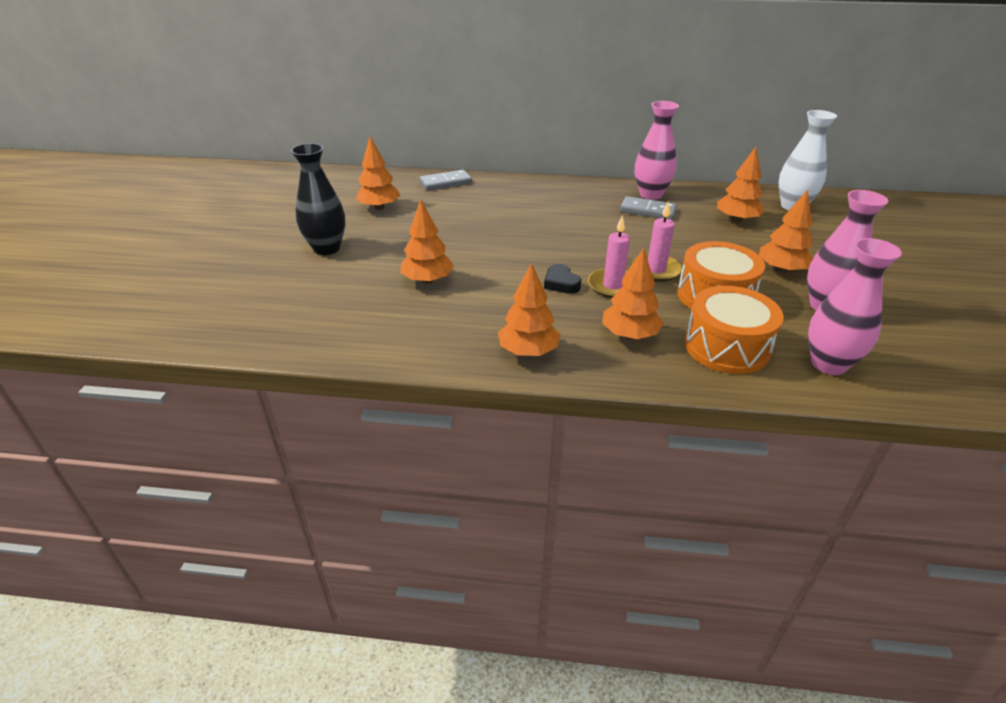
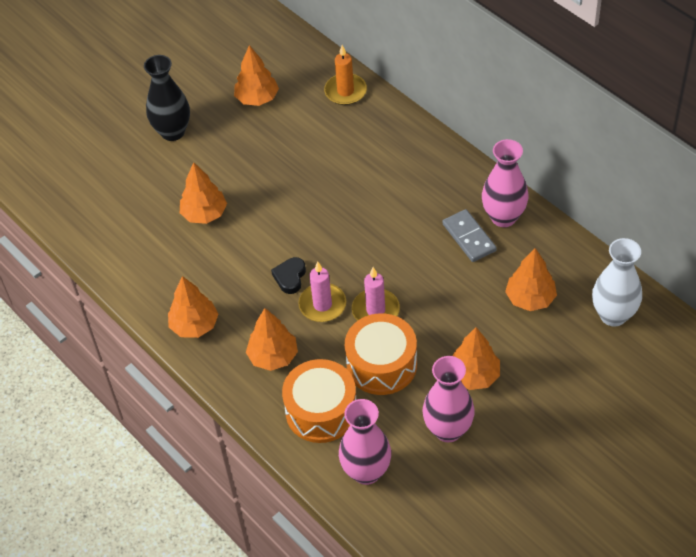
camera: 45 degrees right, 15 degrees up
(445, 183) = (345, 91): grey domino -> orange candle

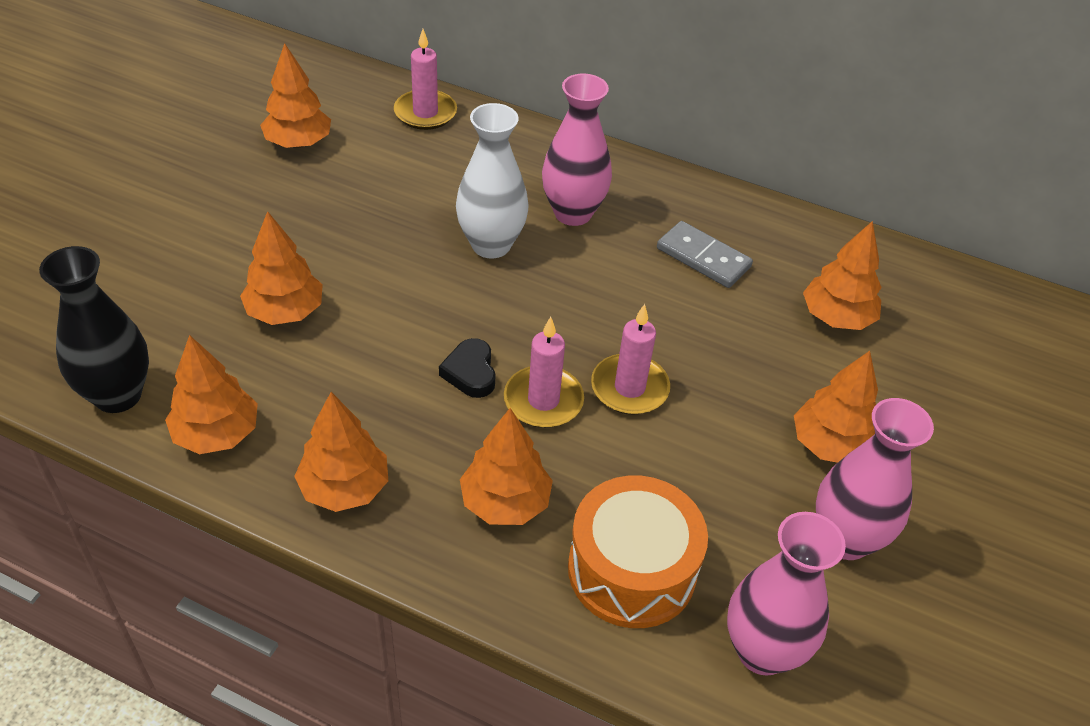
camera: 30 degrees left, 5 degrees down
(142, 278) = (217, 434): none -> orange tree
(173, 132) = (182, 209): black vase -> black vase (118, 395)
(345, 91) = (425, 113): orange candle -> pink candle
(381, 364) = (685, 466): orange drum -> none
(503, 217) = (733, 222): pink vase -> pink vase (573, 213)
(613, 315) = (957, 312): white vase -> white vase (491, 245)

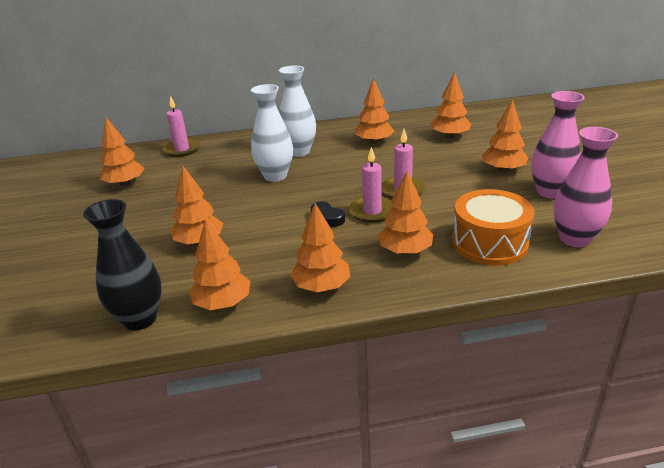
camera: 30 degrees left, 15 degrees down
(573, 213) = (299, 152): pink vase -> white vase
(703, 258) = (374, 142): grey domino -> orange tree

